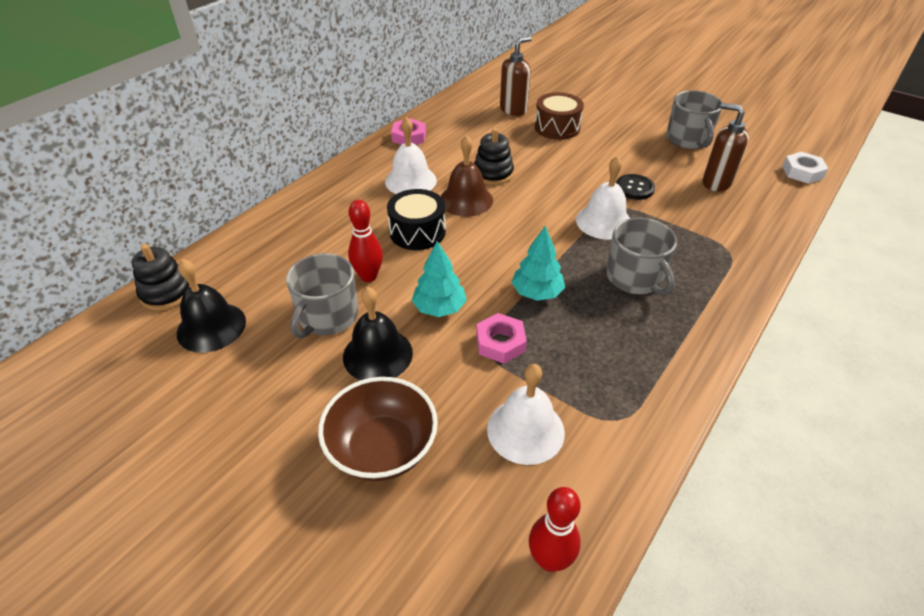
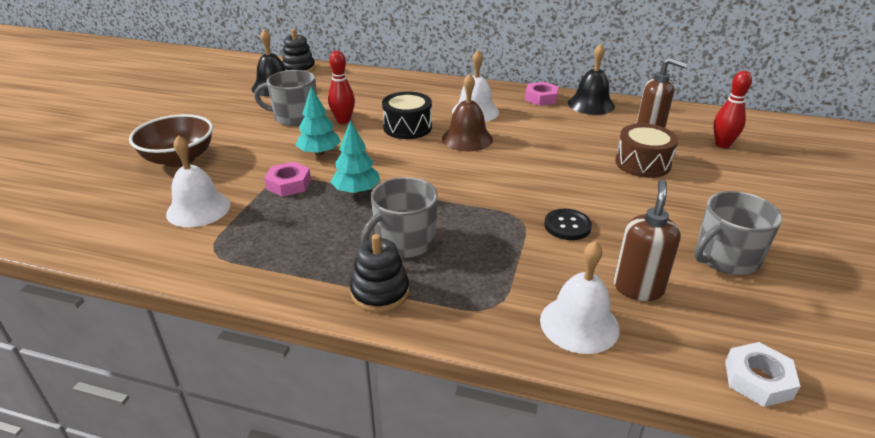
camera: 70 degrees right, 10 degrees down
(377, 354) = (263, 140): black bell -> black bell (591, 104)
(493, 174) = (519, 143): black stacking toy -> black stacking toy (380, 292)
(549, 560) = (84, 235): red bowling pin -> red bowling pin (722, 144)
(604, 221) = (487, 213): white bell -> white bell (579, 324)

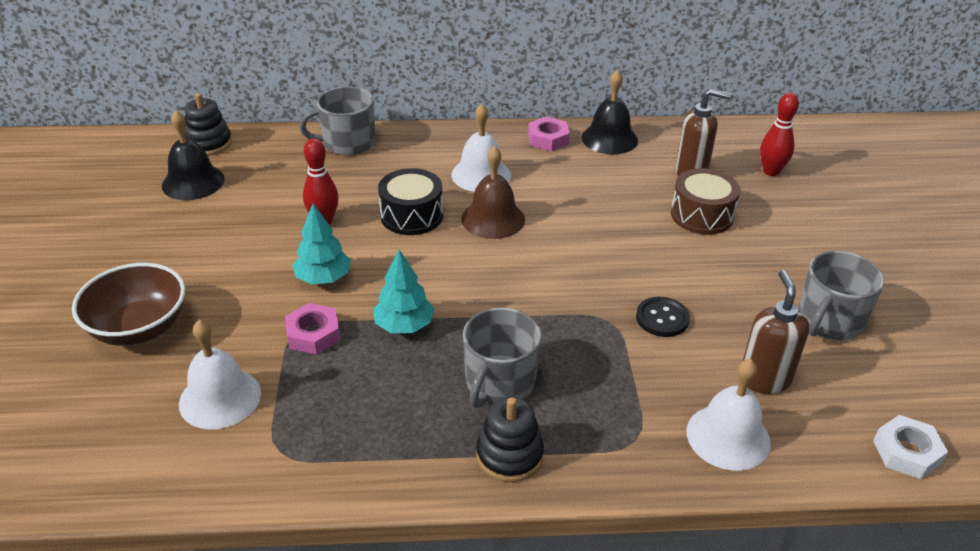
camera: 20 degrees left, 5 degrees up
(295, 117) = (255, 227): grey mug -> grey mug (347, 143)

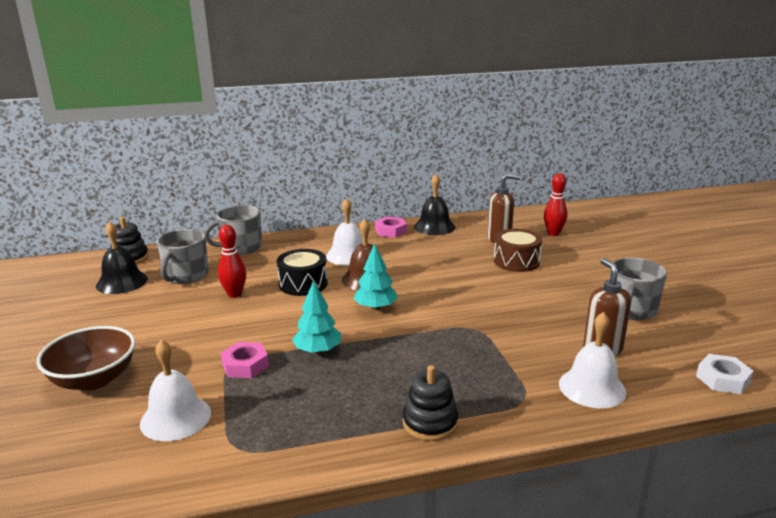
camera: 10 degrees left, 15 degrees down
(323, 278) = (244, 329): turquoise tree -> turquoise tree (375, 307)
(499, 382) = (405, 377): grey mug -> grey mug (186, 275)
(662, 318) = (513, 322): black button -> none

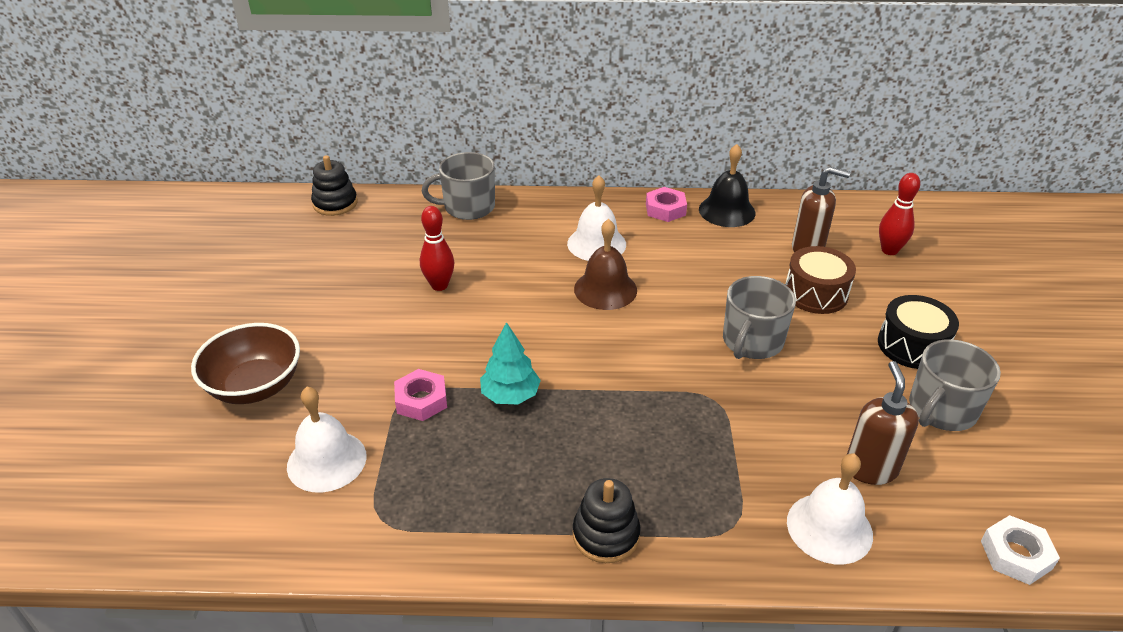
camera: 15 degrees right, 15 degrees up
(122, 282) = (317, 241): black bell -> none
(186, 275) = (391, 244): grey mug -> grey mug (752, 341)
(303, 284) = (525, 283): black drum -> black drum (912, 345)
(375, 307) = (602, 339): turquoise tree -> none

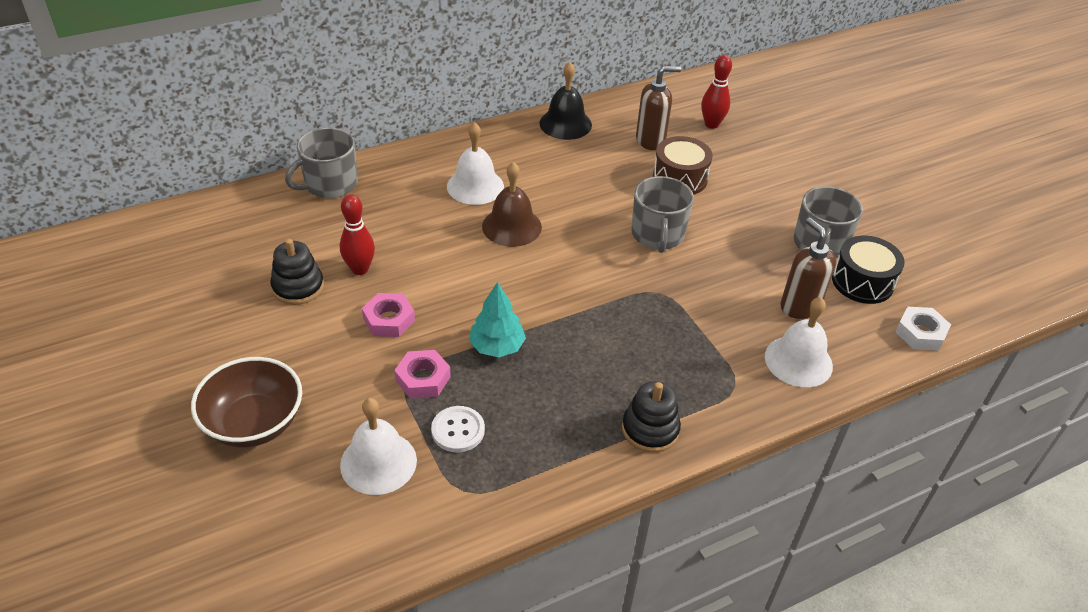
camera: 30 degrees left, 5 degrees up
(335, 203) = (188, 218): black stacking toy -> black stacking toy (298, 287)
(417, 459) = (458, 430): none -> white button
(665, 209) = (513, 136): pink nut -> pink nut (389, 320)
(912, 345) = (772, 200): black drum -> black drum (862, 282)

